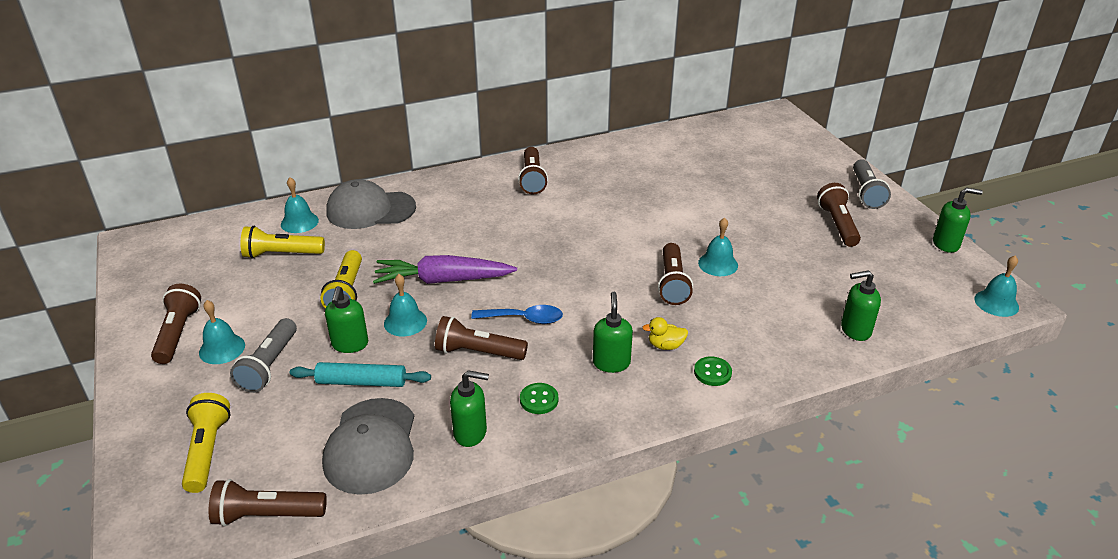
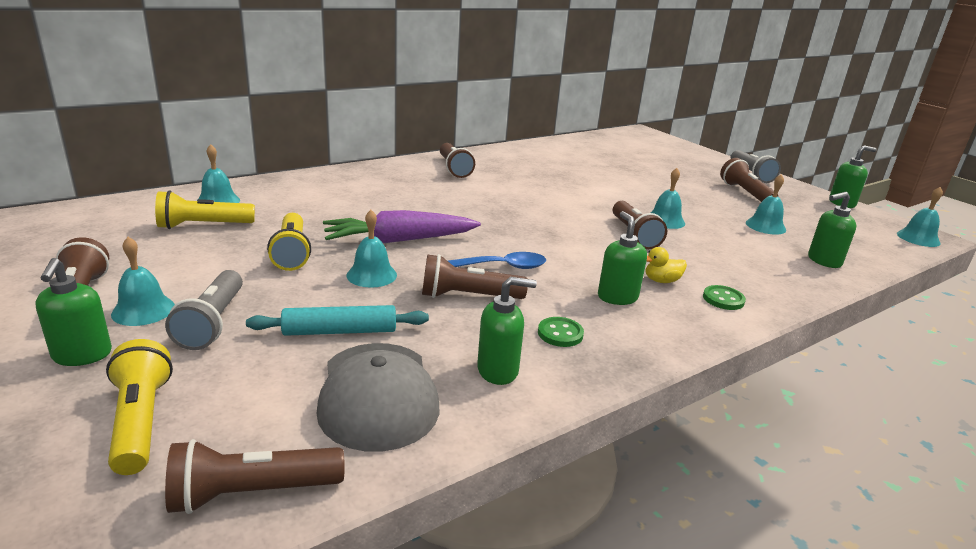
camera: 15 degrees left, 10 degrees down
(350, 344) = (312, 297): green soap dispenser -> green soap dispenser (82, 355)
(370, 210) = (296, 191): grey cap -> none
(825, 277) = (765, 226): none -> turquoise bell

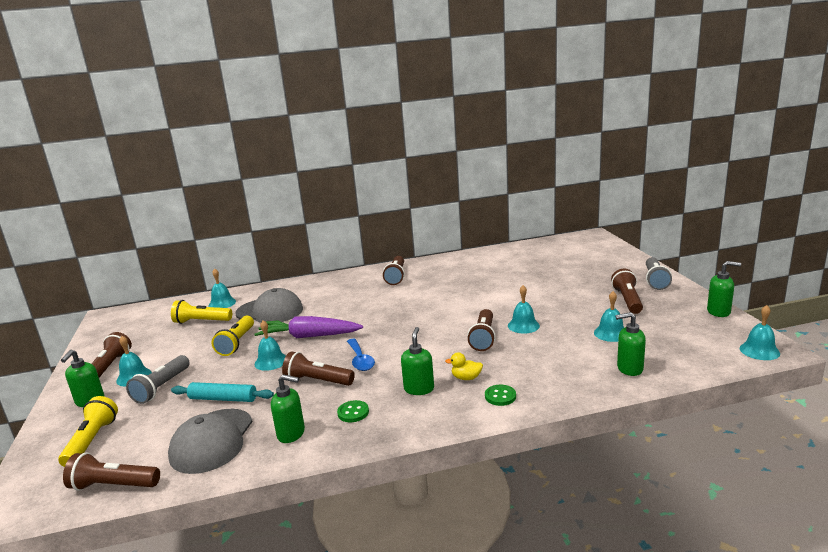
camera: 25 degrees right, 5 degrees down
(308, 210) = (270, 311): none -> grey cap
(503, 267) = (360, 360): blue spoon -> blue spoon turned 60 degrees clockwise

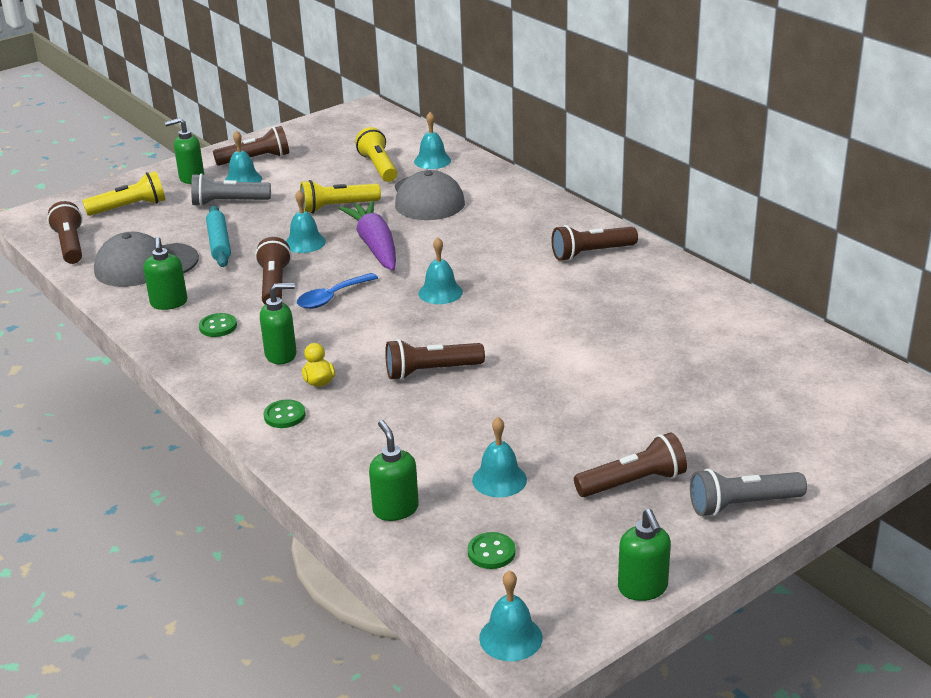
camera: 65 degrees right, 10 degrees up
(523, 325) = (485, 397): turquoise bell -> turquoise bell (440, 292)
(681, 345) = (491, 552): none -> green button

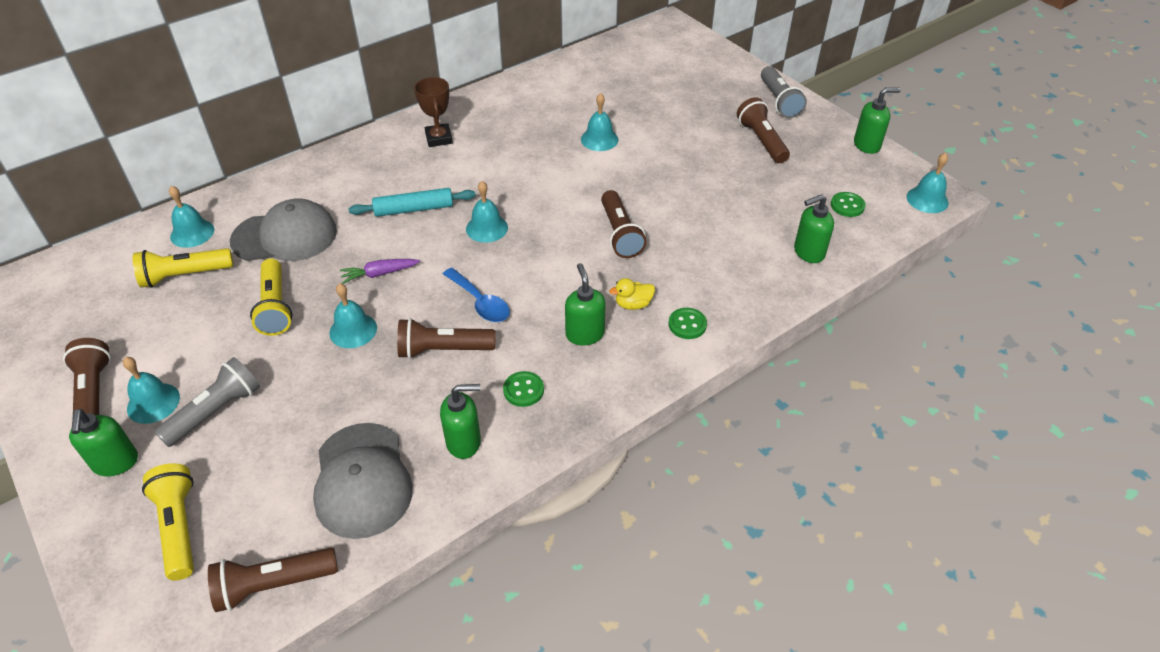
camera: 90 degrees left, 15 degrees up
(219, 243) = (327, 409): turquoise rolling pin -> turquoise rolling pin (414, 209)
(228, 202) = (216, 411): grey flashlight -> grey flashlight turned 135 degrees counterclockwise
(375, 246) = (380, 274): purple carrot -> purple carrot, size x0.51
(499, 479) = (765, 200): turquoise bell -> turquoise bell (599, 139)
(591, 253) = (438, 138): brown flashlight -> brown trophy

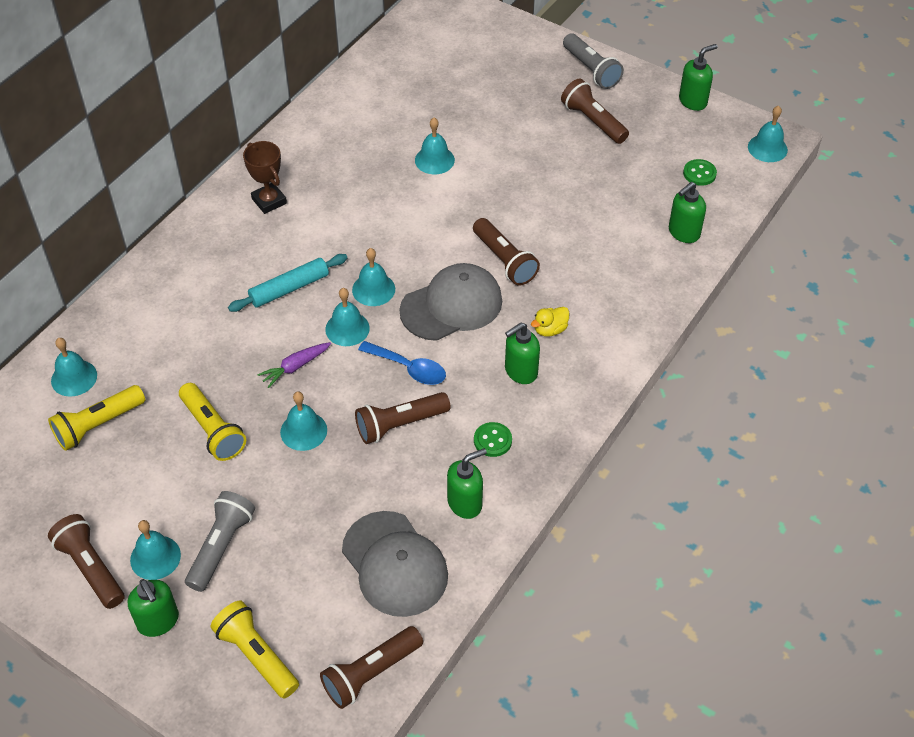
camera: 20 degrees left, 5 degrees up
(285, 236) = (175, 354): grey cap -> grey cap (452, 305)
(444, 254) = (347, 328): none -> turquoise bell
(584, 334) = (520, 371): green soap dispenser -> green soap dispenser turned 90 degrees counterclockwise
(687, 324) = (607, 335): green button -> none

